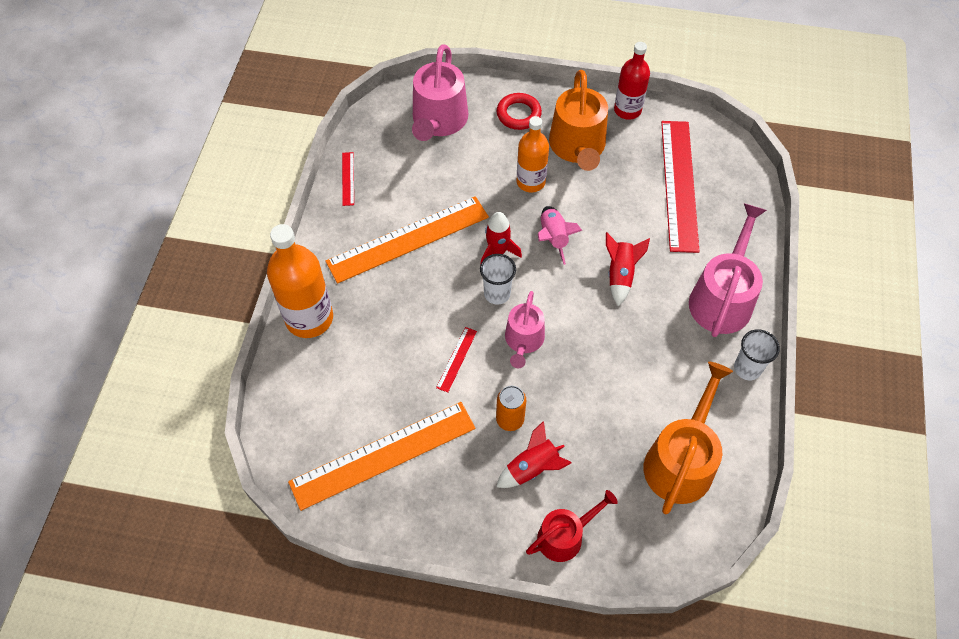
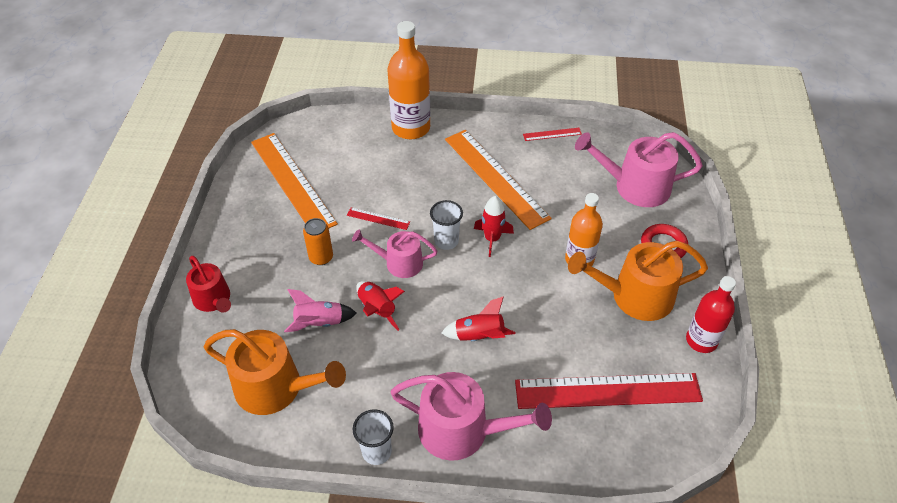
camera: 85 degrees right, 10 degrees down
(532, 468) = (275, 275): red rocket -> red rocket (377, 309)
(553, 238) = (515, 280): pink rocket -> pink rocket (319, 323)

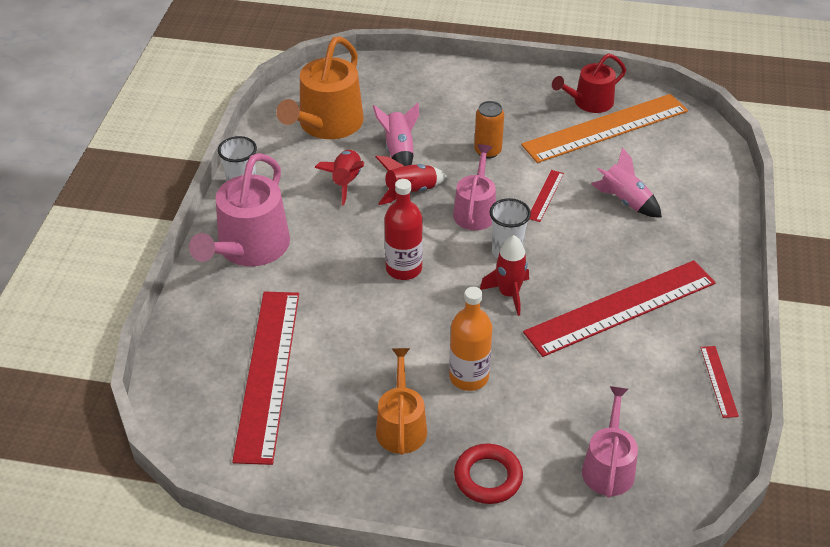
camera: 95 degrees right, 5 degrees down
(213, 299) = (437, 81): red watering can -> red watering can (589, 102)
(382, 172) = (625, 201): none -> pink rocket
(411, 128) = (713, 229): orange bottle -> none
(479, 336) = (362, 270): red rocket -> red rocket (346, 182)
(496, 177) = (621, 308): orange ruler -> red ruler
(635, 186) = (608, 466): pink watering can -> pink watering can, size x0.62
(635, 296) = (401, 426): orange watering can -> orange watering can, size x0.62
(701, 340) = (320, 484): red bottle -> red bottle (403, 268)

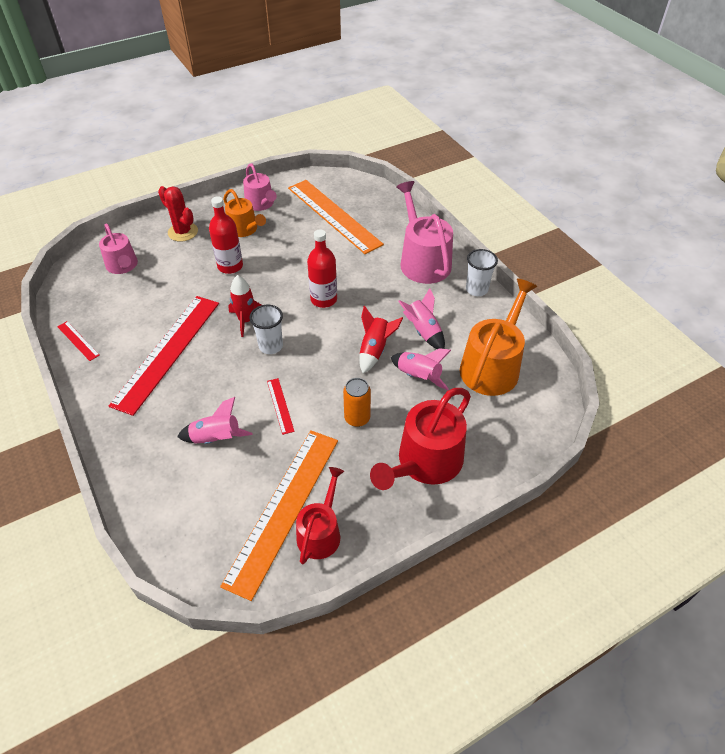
camera: 140 degrees right, 5 degrees up
(268, 373) = (333, 215): red ruler -> orange ruler
(327, 124) = (492, 366): orange watering can -> orange watering can turned 45 degrees clockwise
(346, 182) = (423, 331): red rocket -> pink rocket
(467, 98) = (425, 462): none -> red watering can
(469, 377) = (230, 266): orange bottle -> red bottle
(475, 210) = (318, 363): pink watering can -> pink watering can (261, 204)
(488, 477) = (183, 232): red ring -> red cactus

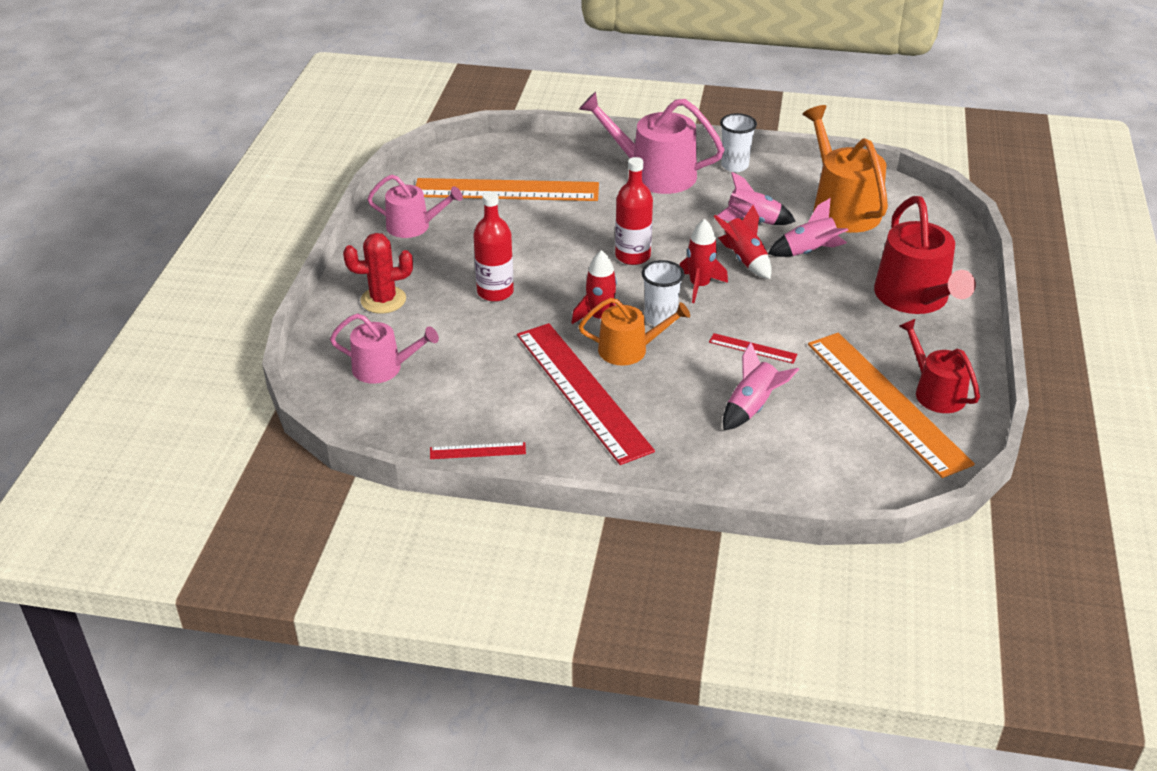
camera: 50 degrees left, 10 degrees down
(244, 229) = (443, 256): orange watering can -> orange watering can (629, 349)
(323, 345) = (699, 286): none -> red rocket
(357, 418) = (821, 310): orange can -> none

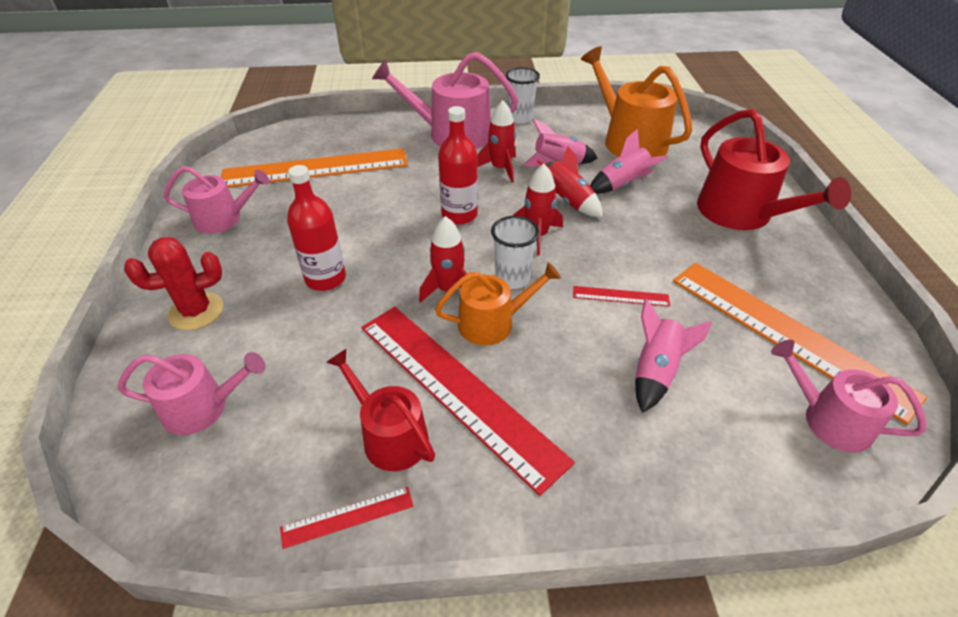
camera: 15 degrees left, 5 degrees up
(690, 217) = (500, 168): none -> red rocket
(878, 463) = (829, 420): none -> pink watering can
(935, 392) = (825, 312): red watering can -> red watering can (390, 436)

